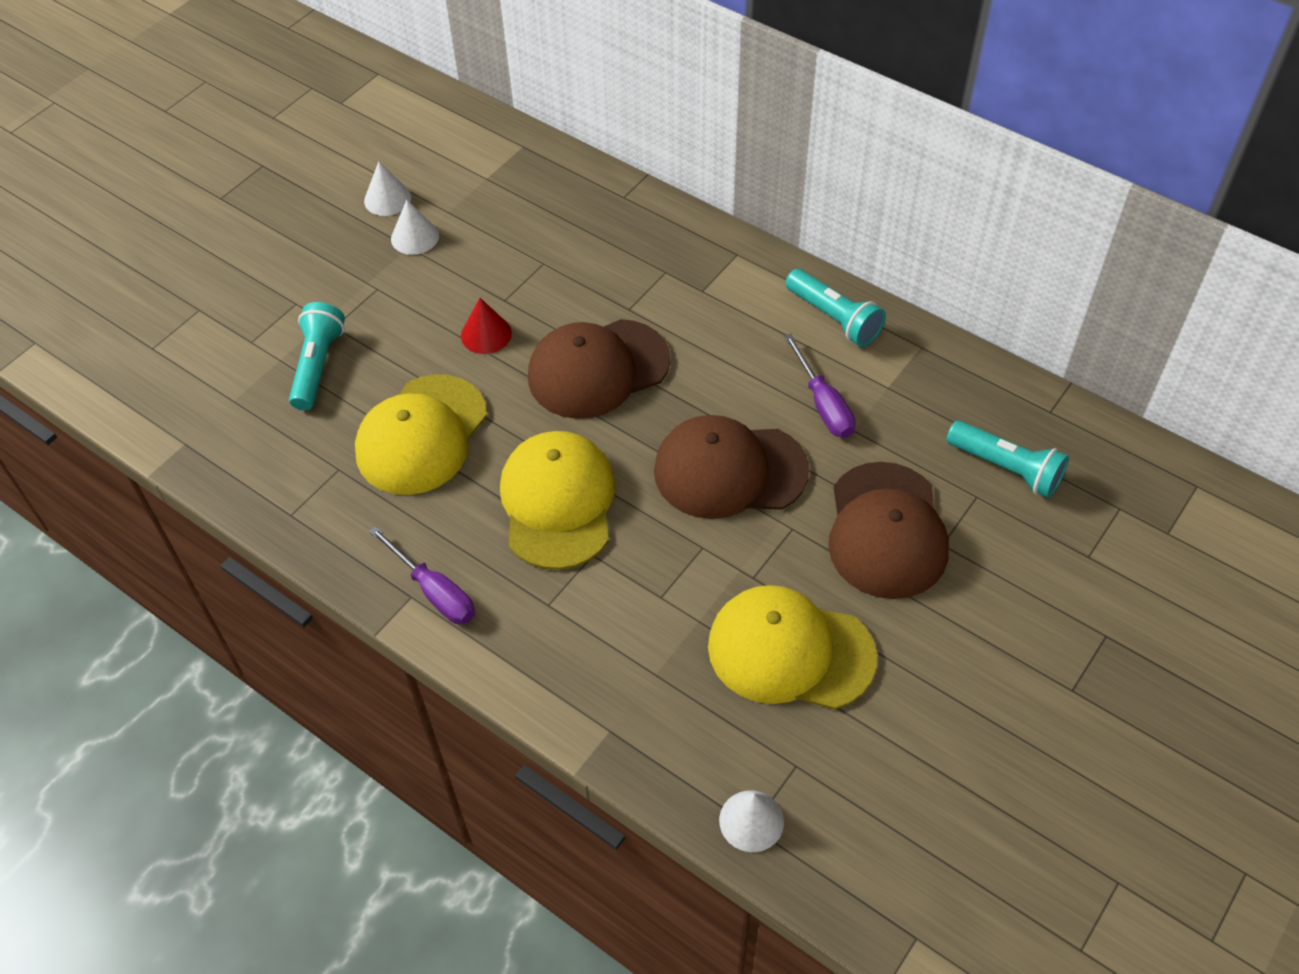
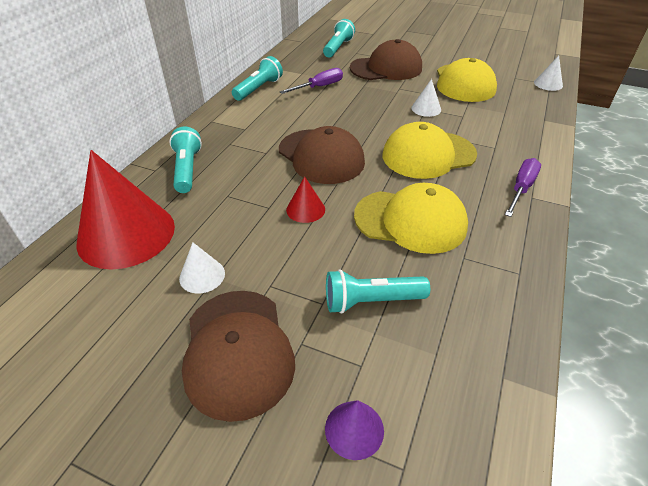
camera: 105 degrees left, 10 degrees down
(198, 324) = (354, 429): none -> purple cone
(387, 199) = (148, 310): white cone -> white cone (426, 109)
(505, 178) = (126, 234): none -> red cone
(613, 227) = (187, 169): none -> turquoise flashlight
(730, 470) = (374, 106): brown cap -> brown cap (237, 351)

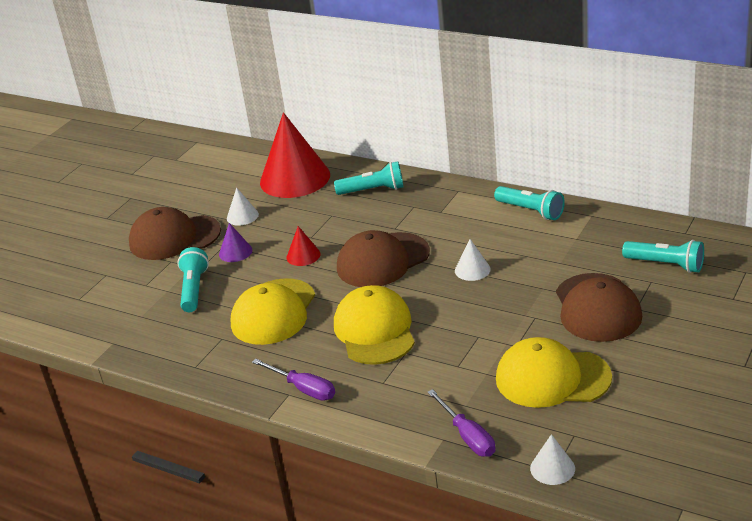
camera: 100 degrees right, 10 degrees down
(319, 87) = (536, 253): purple screwdriver -> purple screwdriver (467, 436)
(354, 429) = (107, 282): purple cone -> purple cone (235, 252)
(426, 109) = (477, 336): white cone -> white cone (472, 270)

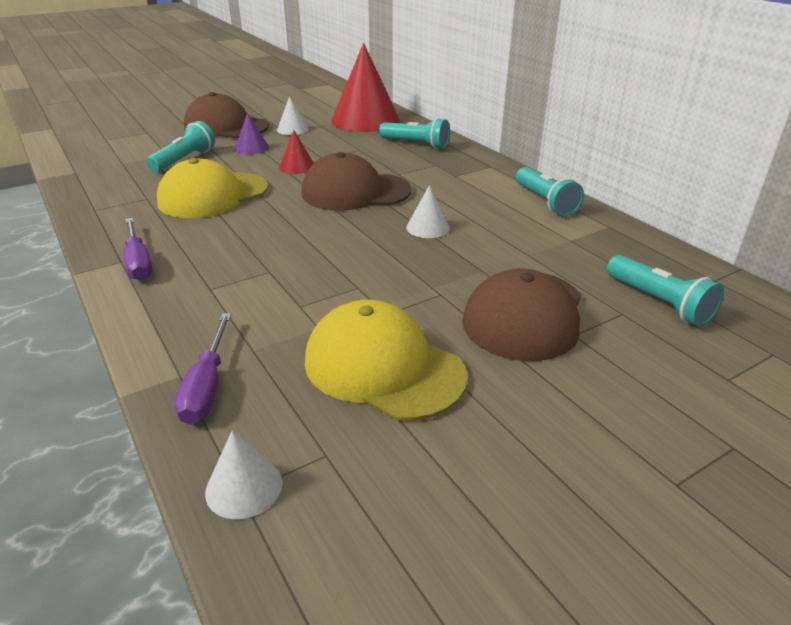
camera: 25 degrees right, 0 degrees up
(375, 330) = (270, 241): yellow cap -> none

